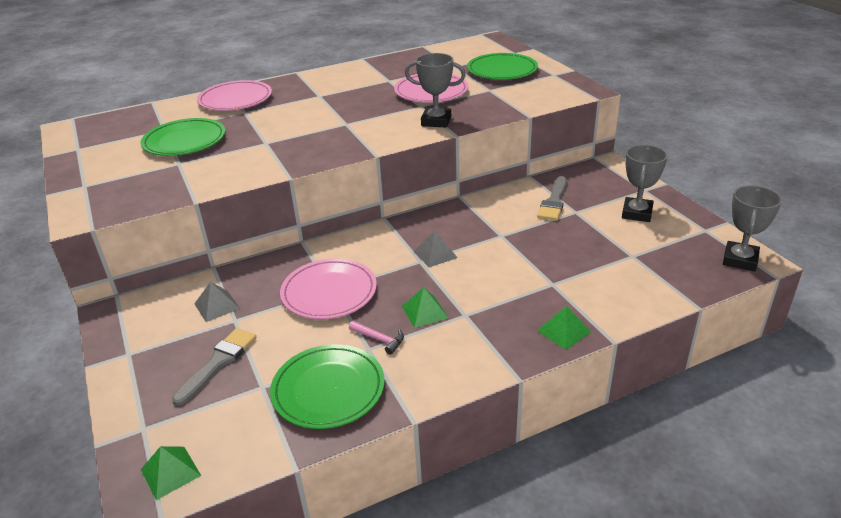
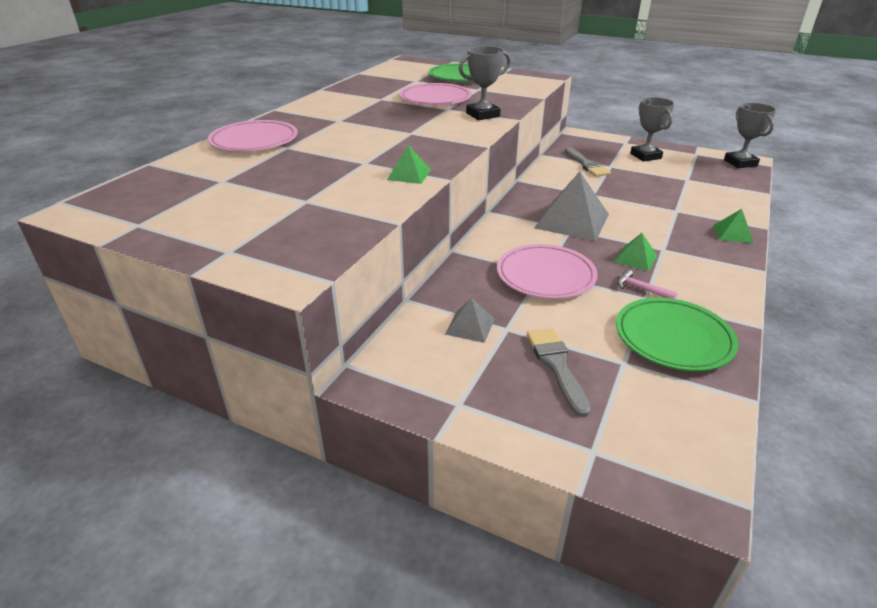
camera: 40 degrees left, 0 degrees up
(170, 472) = (682, 466): green pyramid -> green pyramid (409, 174)
(184, 141) = (271, 183): green plate -> none
(379, 339) = (641, 289): pink hammer -> pink hammer turned 135 degrees counterclockwise
(435, 254) = (572, 221): grey pyramid -> grey pyramid, size x1.97

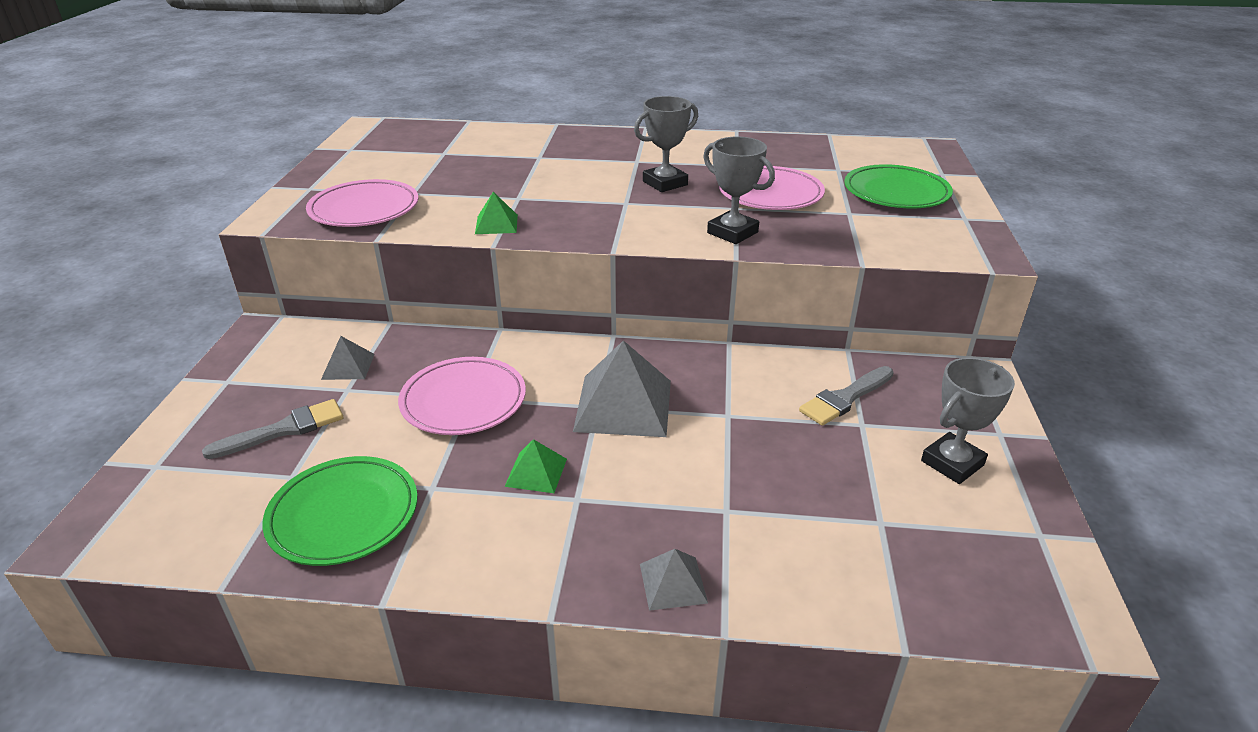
camera: 70 degrees right, 0 degrees up
(254, 141) = (546, 141): pink plate -> pink plate (364, 209)
(641, 289) = (454, 482): pink hammer -> none
(733, 233) = (673, 583): green pyramid -> grey pyramid
(740, 163) = (1053, 609): grey trophy -> grey trophy (665, 183)

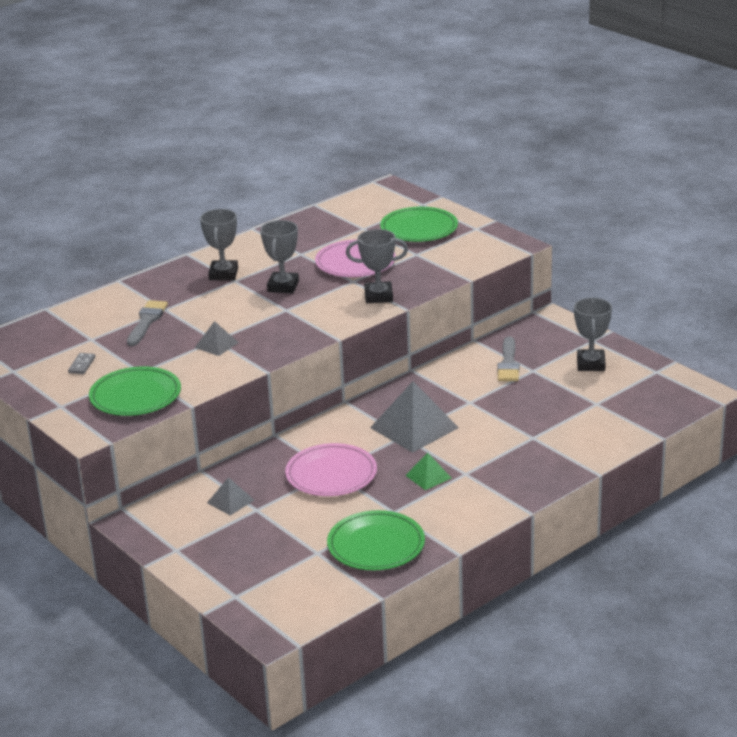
camera: 45 degrees left, 5 degrees down
(284, 429) = (266, 543): grey brush -> grey brush (147, 321)
(364, 209) = (135, 396): pink plate -> green plate
(393, 167) = (82, 365): none -> grey domino
(496, 224) = (240, 360): green pyramid -> none
(639, 152) = (223, 274): none -> grey trophy
(673, 583) = (555, 473): grey pyramid -> grey pyramid (216, 345)

